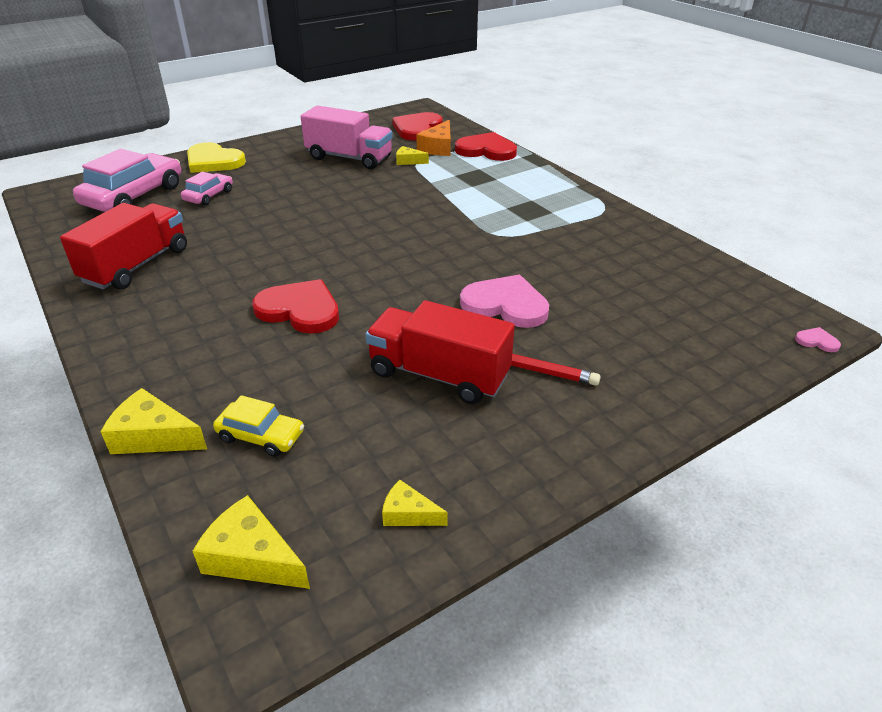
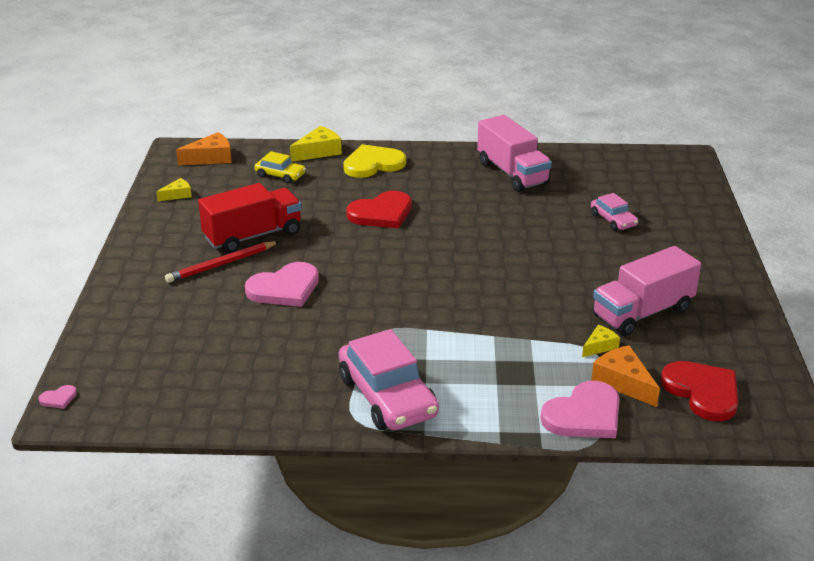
camera: 125 degrees right, 5 degrees down
(134, 196) = (645, 190): pink car -> pink car (387, 396)
(137, 265) = (512, 173): red truck -> pink truck
(213, 161) = (699, 238): yellow heart -> yellow heart (373, 164)
(252, 557) = (211, 158): yellow cheese -> orange cheese
(261, 436) = (280, 175): yellow car -> yellow car turned 120 degrees counterclockwise
(486, 150) = (584, 415): red heart -> pink heart

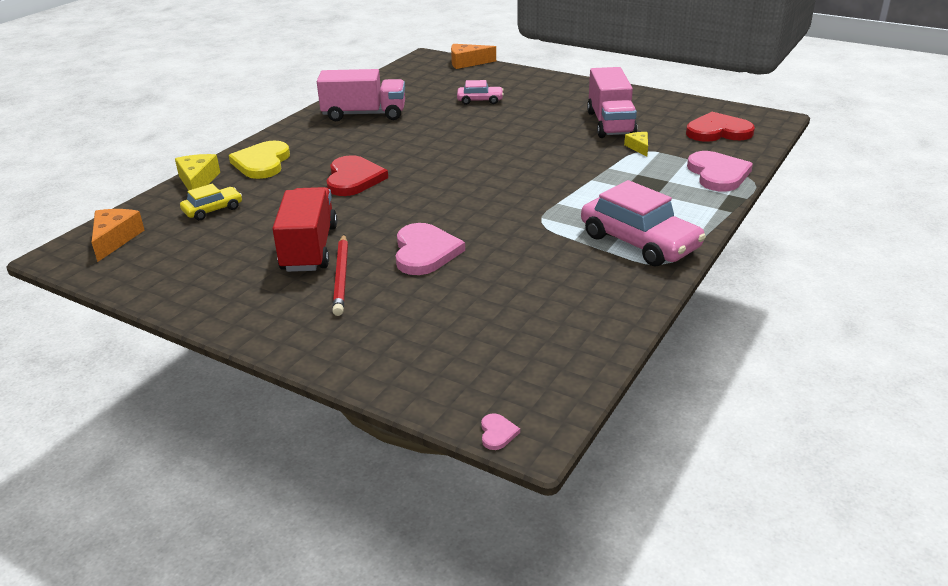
camera: 60 degrees left, 0 degrees up
(177, 195) = (163, 275): yellow cheese -> none
(387, 396) = (639, 242): pink car -> pink car turned 45 degrees clockwise
(623, 382) = (688, 151): orange cheese -> orange cheese (467, 63)

